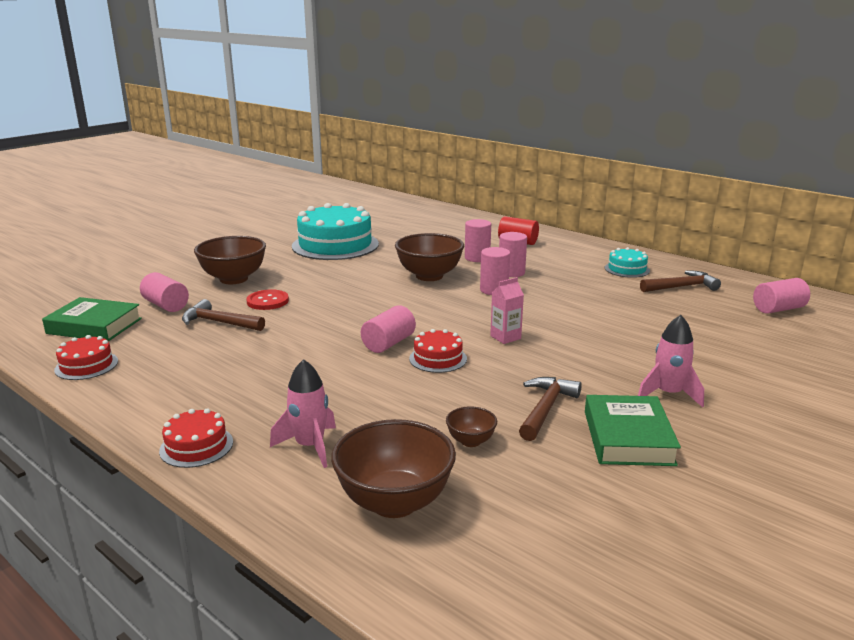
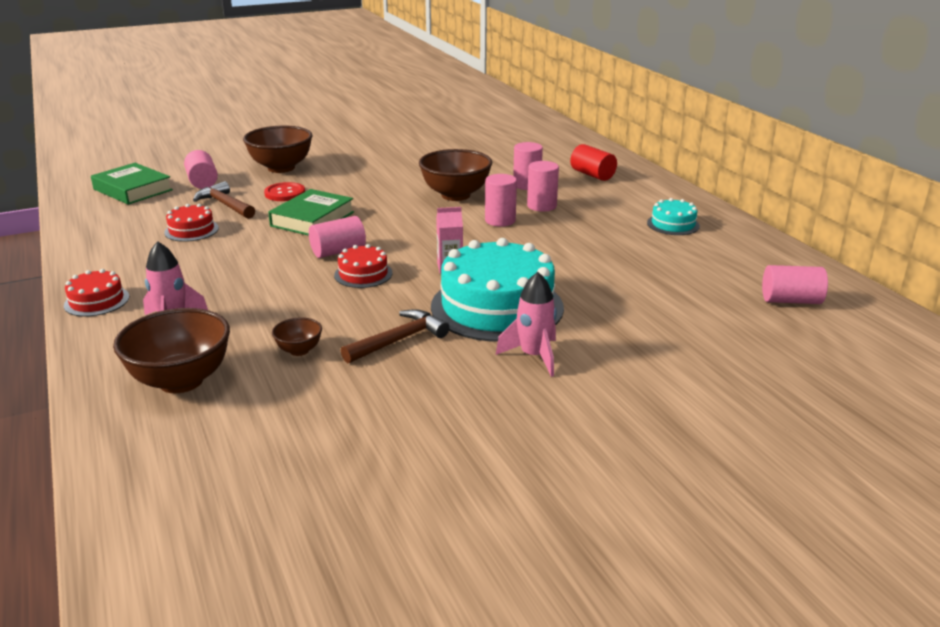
camera: 25 degrees right, 5 degrees up
(86, 365) = (93, 221): red cake -> red cake (191, 230)
(335, 245) = (407, 150): turquoise cake -> turquoise cake (497, 307)
(628, 438) = (439, 384): green book -> green book (312, 219)
(681, 287) = (709, 254): brown hammer -> none

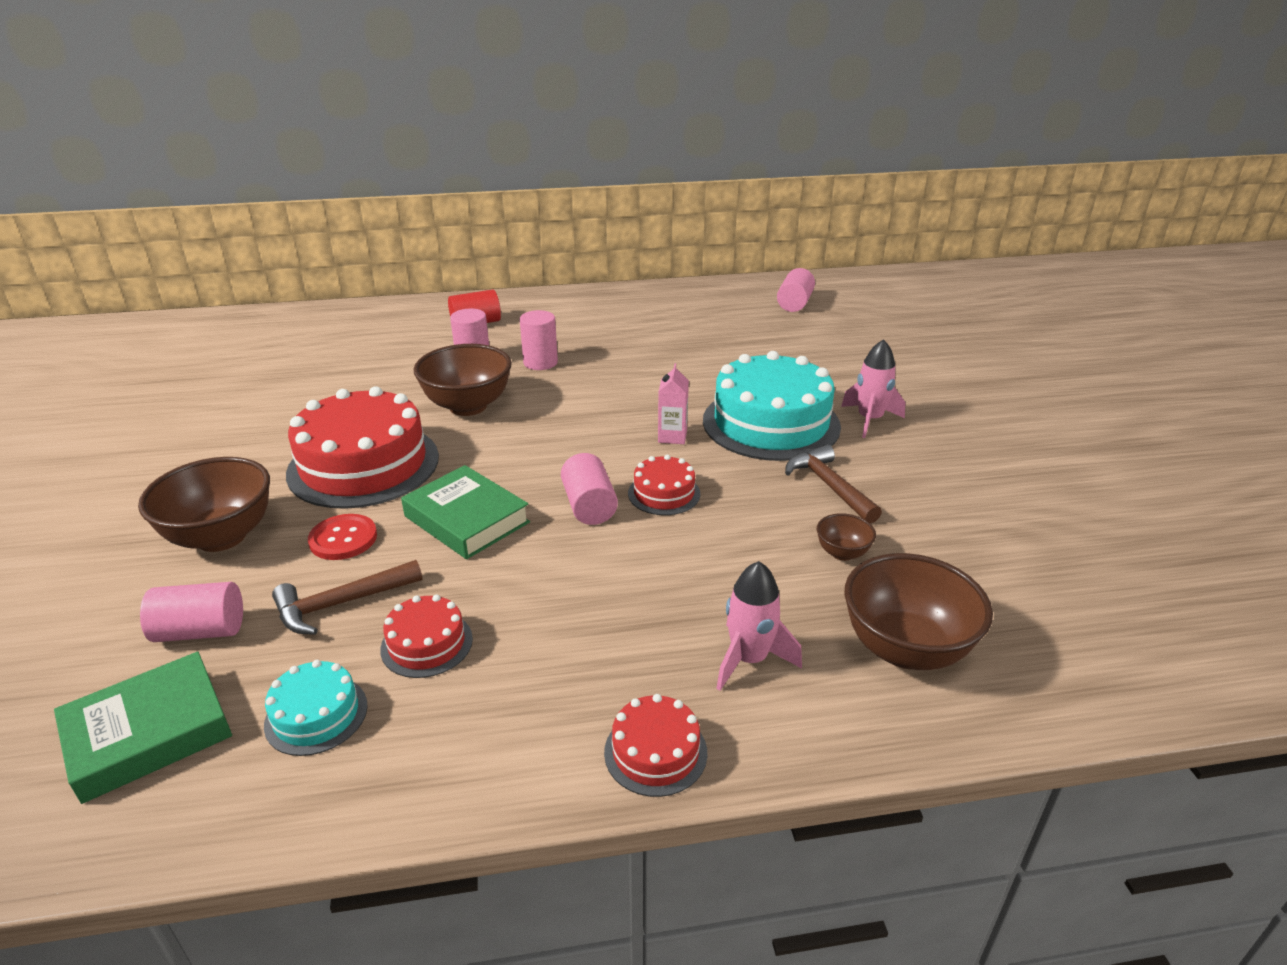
camera: 75 degrees left, 5 degrees up
(365, 182) = (363, 465): none -> red cake
(500, 220) = (564, 391): pink cylinder -> none
(673, 224) = (629, 313): turquoise cake -> turquoise cake (316, 715)

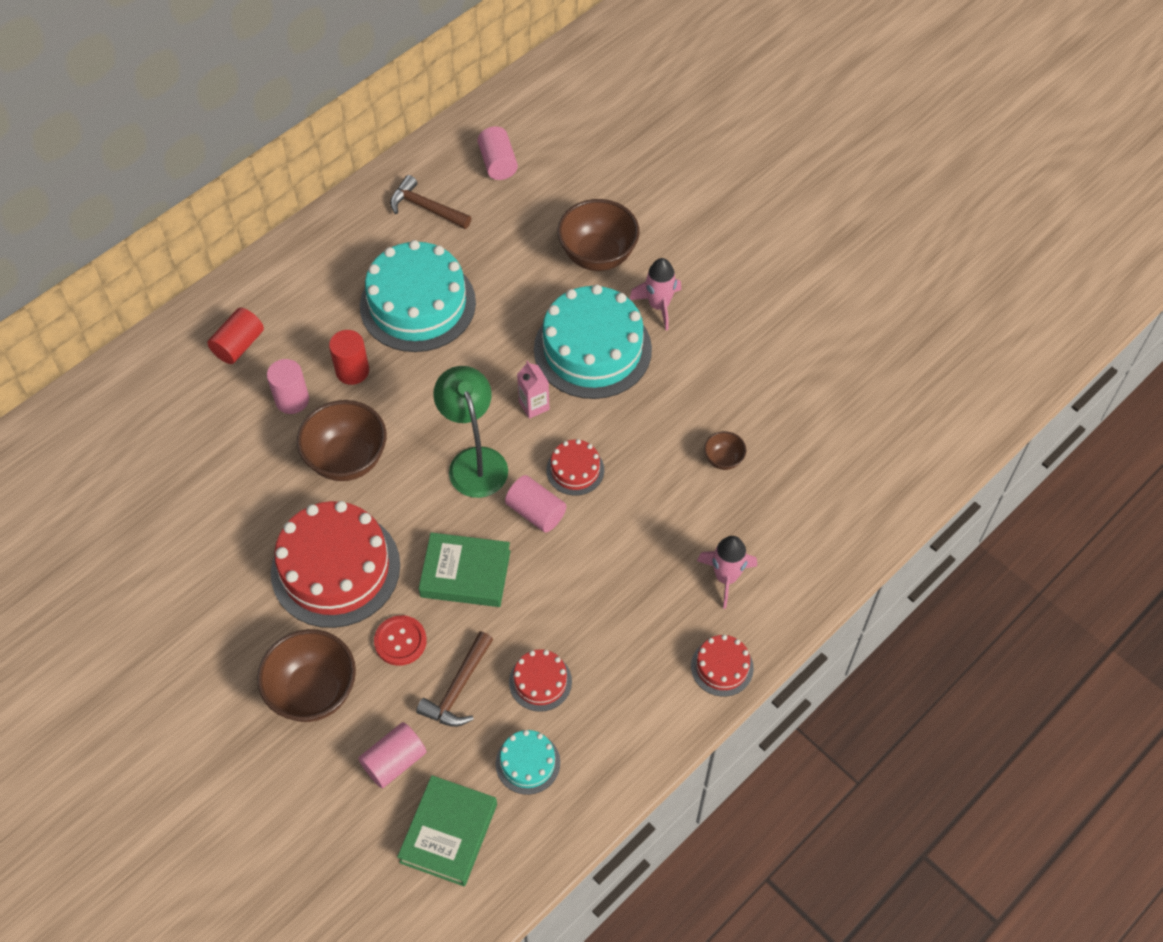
camera: 35 degrees left, 25 degrees up
(540, 362) = (352, 371): pink cylinder -> red cylinder
(573, 449) = (474, 461): none -> green lamp
(639, 348) = (417, 304): none -> turquoise cake
(829, 486) = (677, 398): brown hammer -> brown hammer (426, 208)
(905, 649) = (801, 517): brown bowl -> brown bowl (598, 255)

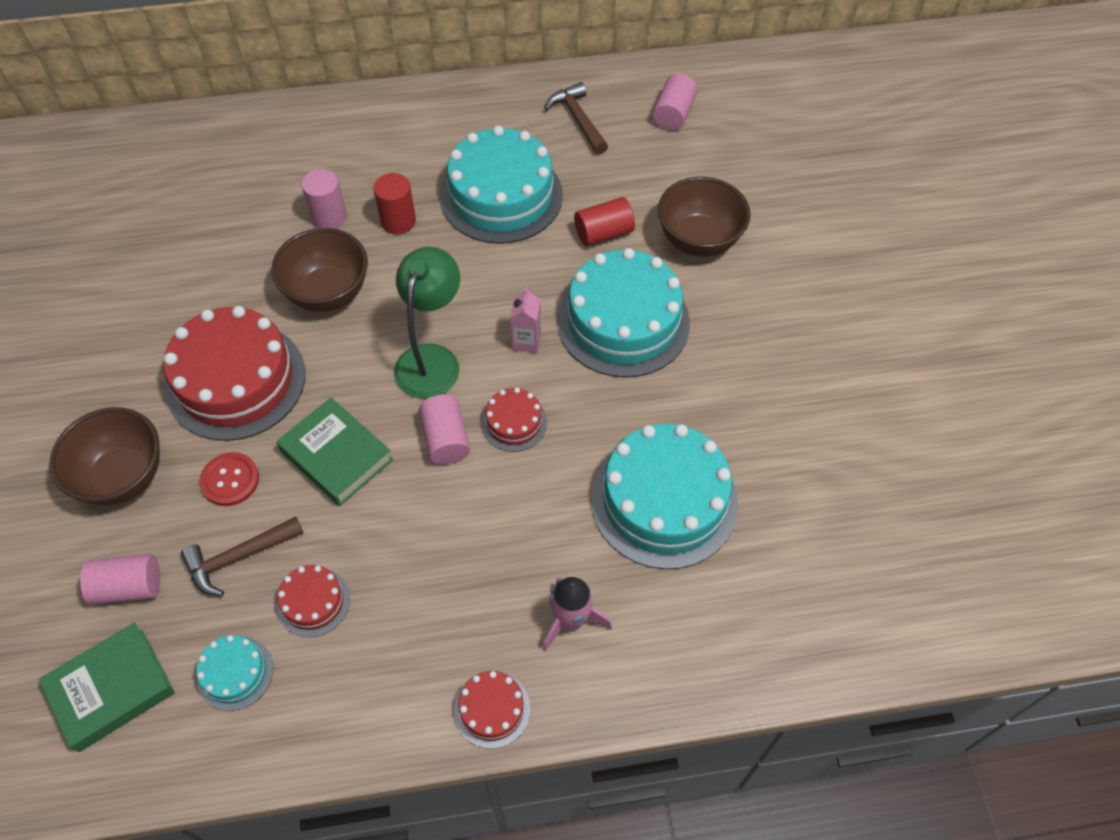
camera: 35 degrees right, 0 degrees up
(238, 345) = (328, 149): red cylinder -> red cylinder (603, 233)
(658, 306) = (719, 317): pink rocket -> none
(723, 459) = (664, 500): brown bowl -> turquoise cake

